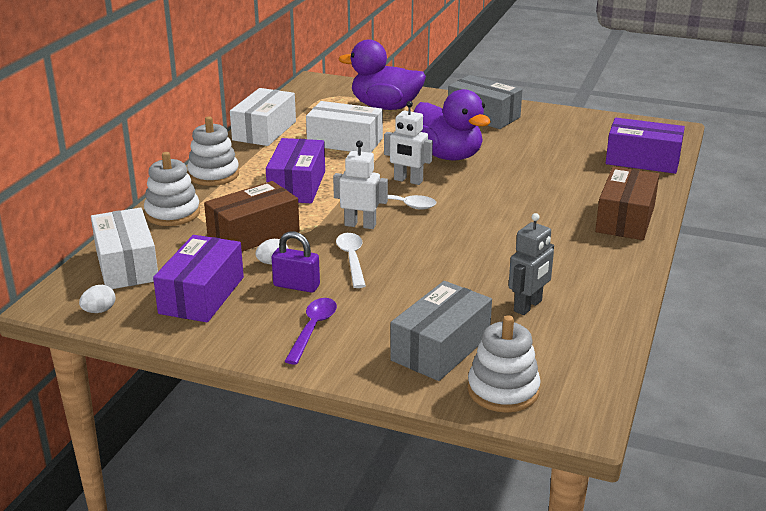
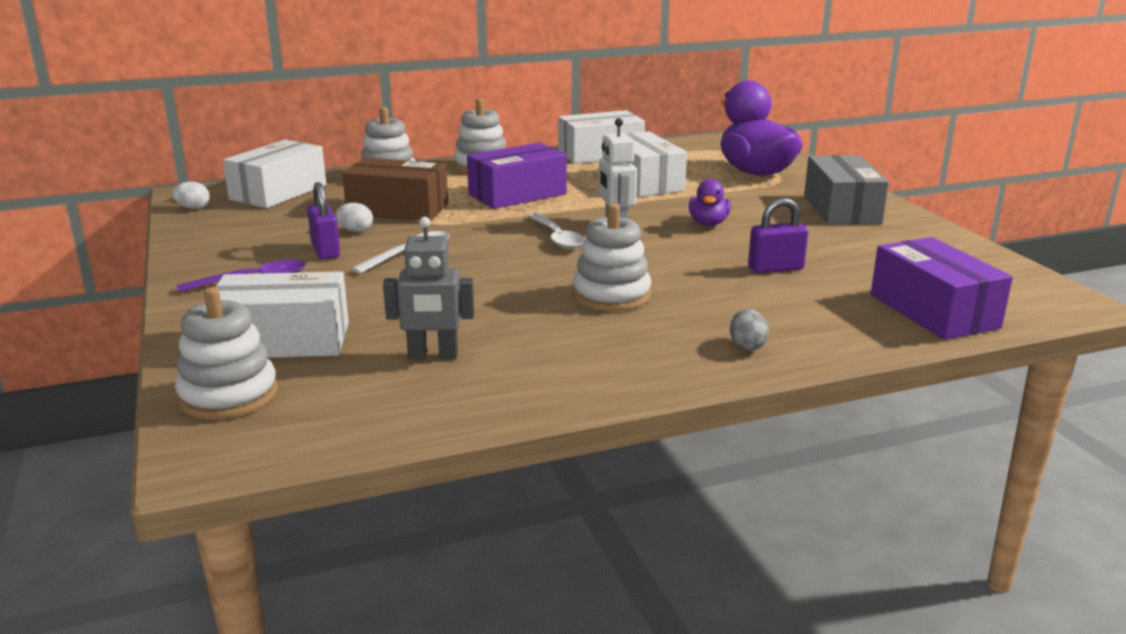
camera: 50 degrees right, 5 degrees down
(202, 295) = (261, 227): purple box -> none
(360, 225) = (484, 237): white robot -> none
(440, 348) = (283, 341): grey box -> white box
(447, 156) = (708, 223): purple duck -> purple duck, size x0.49
(514, 225) = (611, 296): none -> white stacking toy
(540, 169) = (775, 268): none -> purple padlock
(625, 219) = (747, 346): brown box -> grey egg

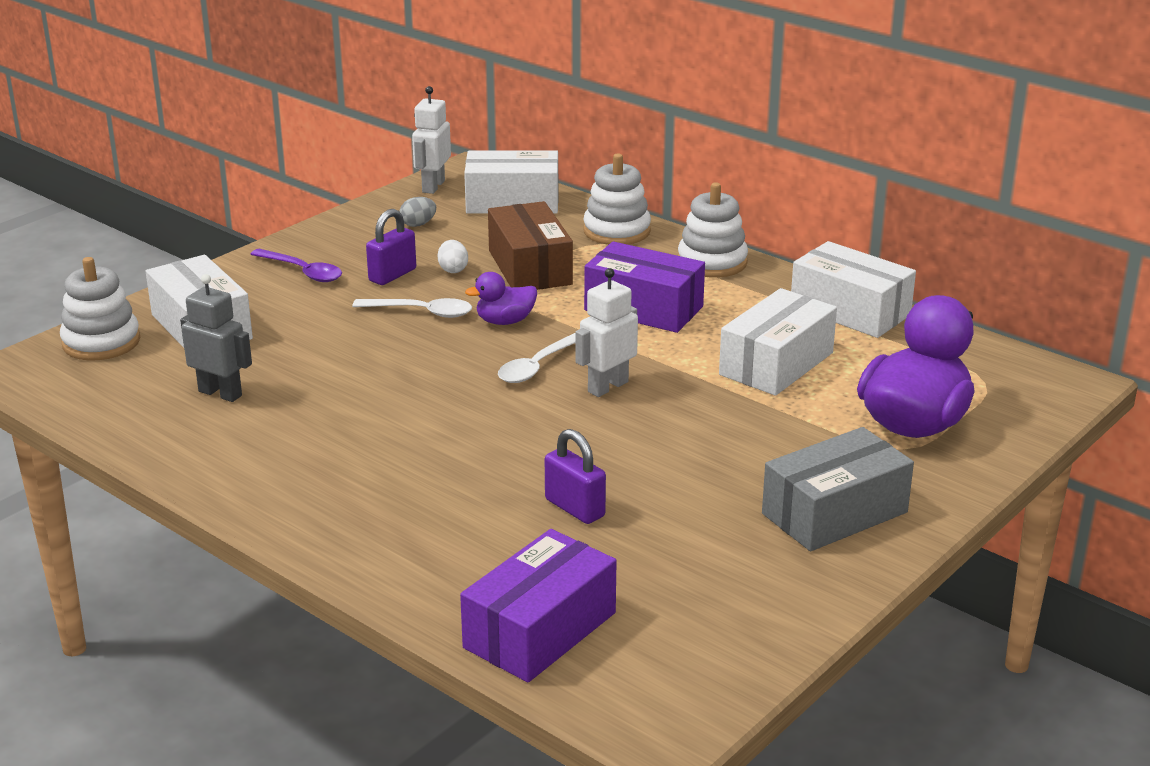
camera: 60 degrees right, 5 degrees up
(193, 208) = (433, 186): white egg -> white robot
(433, 355) = (220, 393): grey robot -> grey robot turned 150 degrees clockwise
(611, 296) = (413, 435): white stacking toy -> none
(708, 223) = (676, 437): purple duck -> purple duck (505, 321)
(747, 346) = (354, 533): grey egg -> grey egg (418, 224)

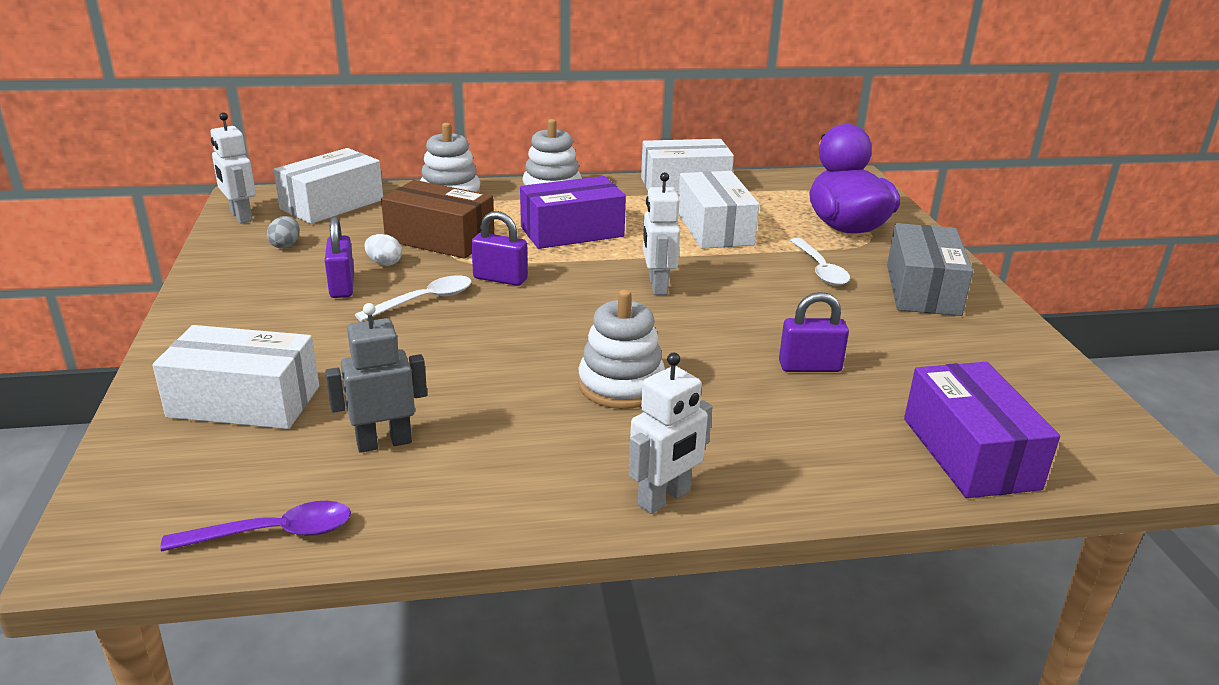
camera: 50 degrees left, 0 degrees up
(101, 342) = (156, 468): white stacking toy -> white stacking toy (621, 385)
(291, 520) = (664, 498): none -> white robot
(303, 272) = (253, 317): purple spoon -> purple spoon (273, 533)
(505, 321) = (500, 279): purple duck -> purple padlock
(538, 366) = (587, 295): white spoon -> white spoon (820, 269)

